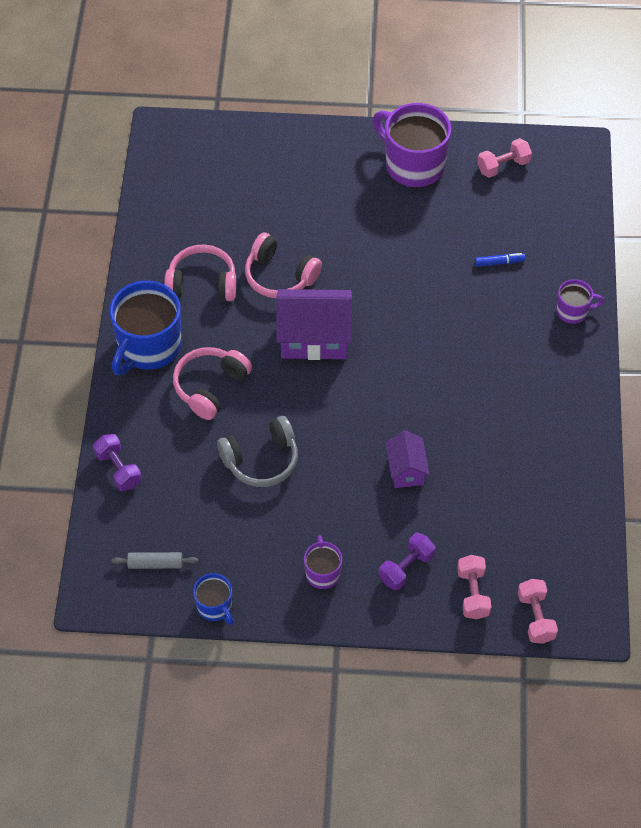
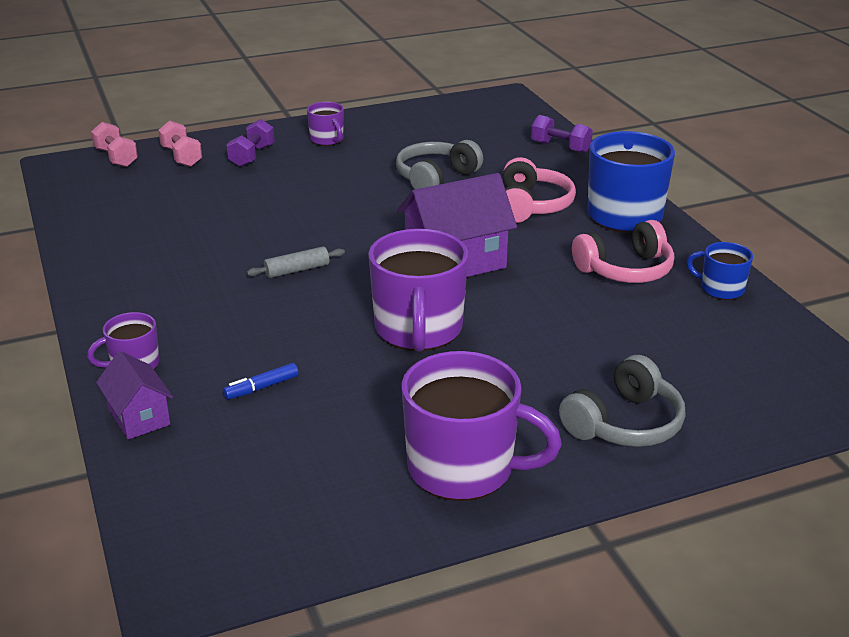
camera: 155 degrees right, 25 degrees down
(155, 564) = (474, 116): grey rolling pin -> grey rolling pin (297, 270)
(215, 607) = (405, 110): blue mug -> blue mug (720, 289)
(280, 276) = (543, 299): pink headphones -> none
(308, 162) = (624, 423): none -> grey headphones
(380, 277) = (418, 330): none -> purple mug
(406, 470) = (286, 203): purple house -> purple house (139, 417)
(503, 166) = (312, 514): pink dumbbell -> none

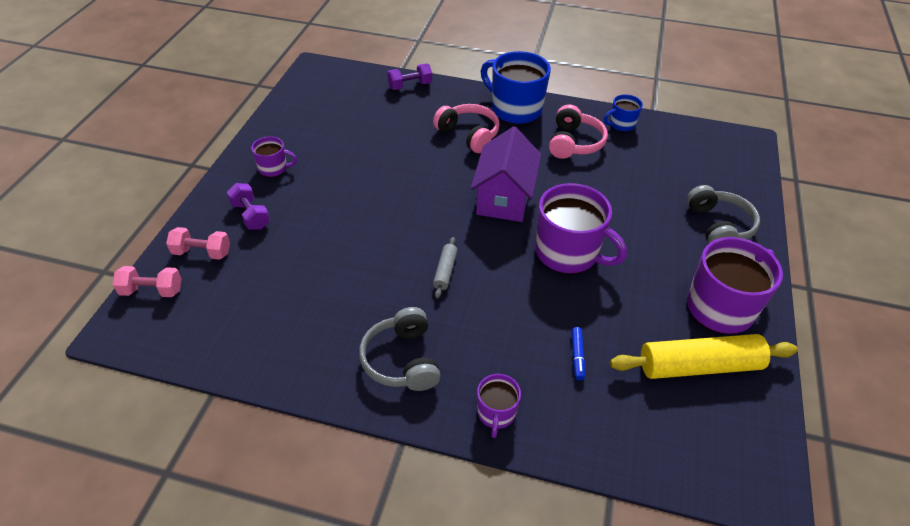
camera: 55 degrees left, 15 degrees up
(139, 417) = (565, 438): purple house -> none
(337, 479) = (699, 366): none -> yellow rolling pin
(436, 178) = (390, 151): grey headphones -> grey headphones (402, 360)

